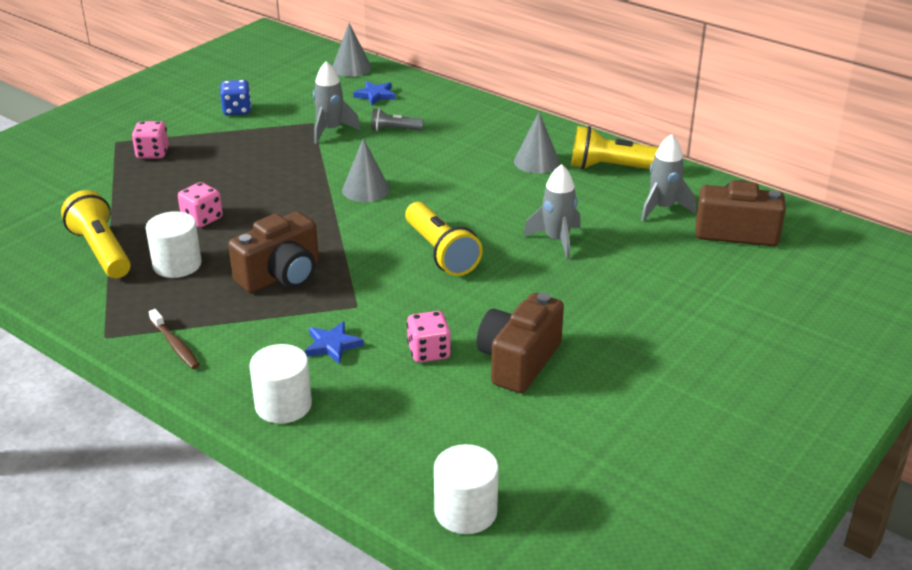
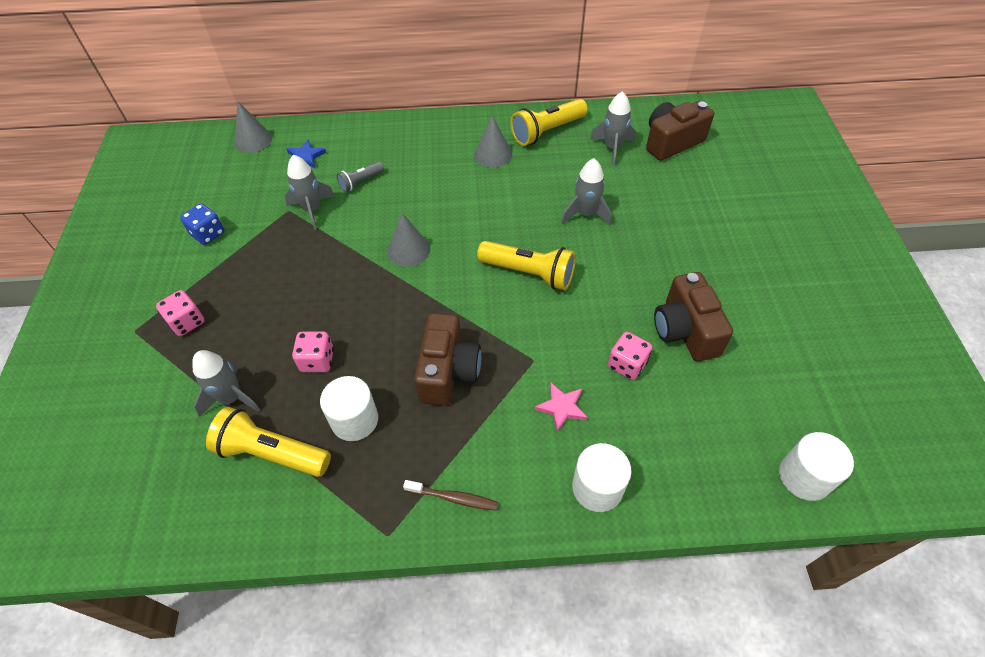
camera: 40 degrees left, 20 degrees up
(120, 208) = (231, 398): none -> grey rocket
(332, 345) = (562, 407): blue star -> pink star

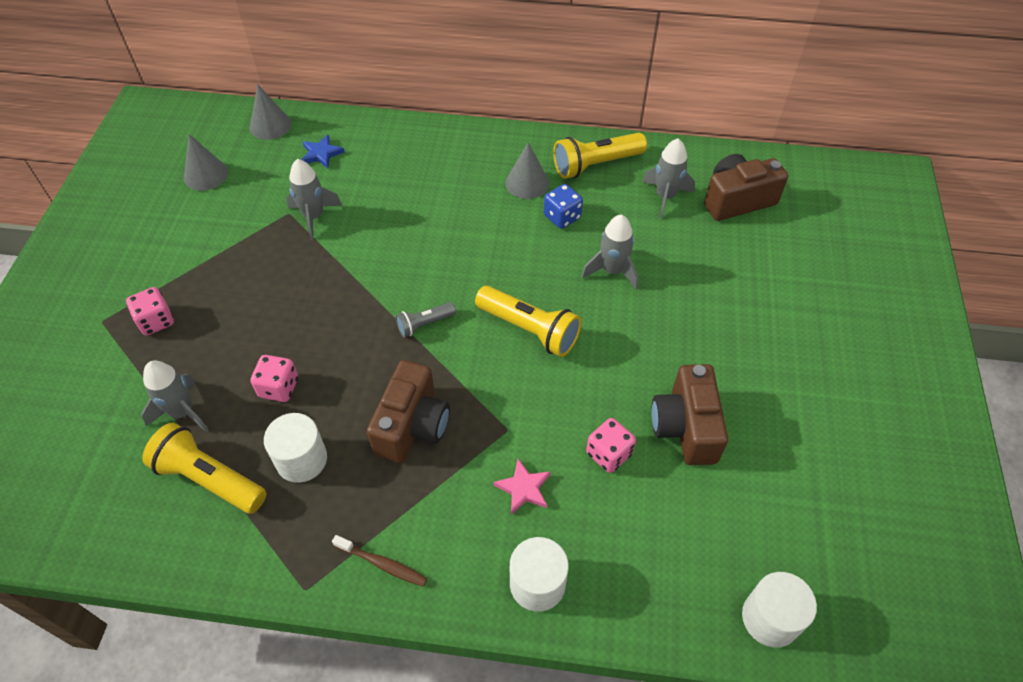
camera: 10 degrees right, 0 degrees up
(208, 234) = (199, 226): blue dice -> blue dice (562, 217)
(361, 182) = (373, 192): grey flashlight -> grey flashlight (425, 324)
(408, 250) = (405, 280): grey cone -> grey cone (206, 175)

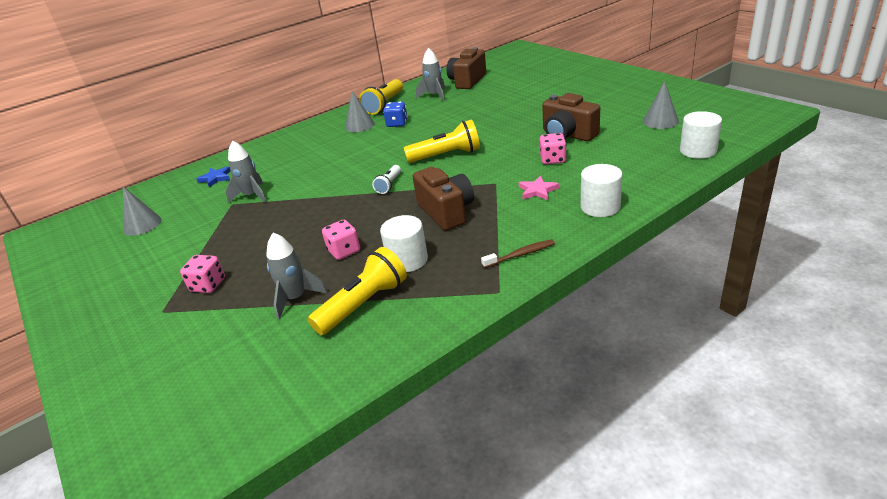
camera: 40 degrees left, 20 degrees down
(209, 479) = (363, 304): yellow flashlight -> yellow flashlight turned 150 degrees clockwise
(270, 125) = (159, 188): grey cone -> grey cone (660, 121)
(425, 324) = (389, 185): grey flashlight -> white flashlight
(612, 271) = (451, 122): grey rocket -> none

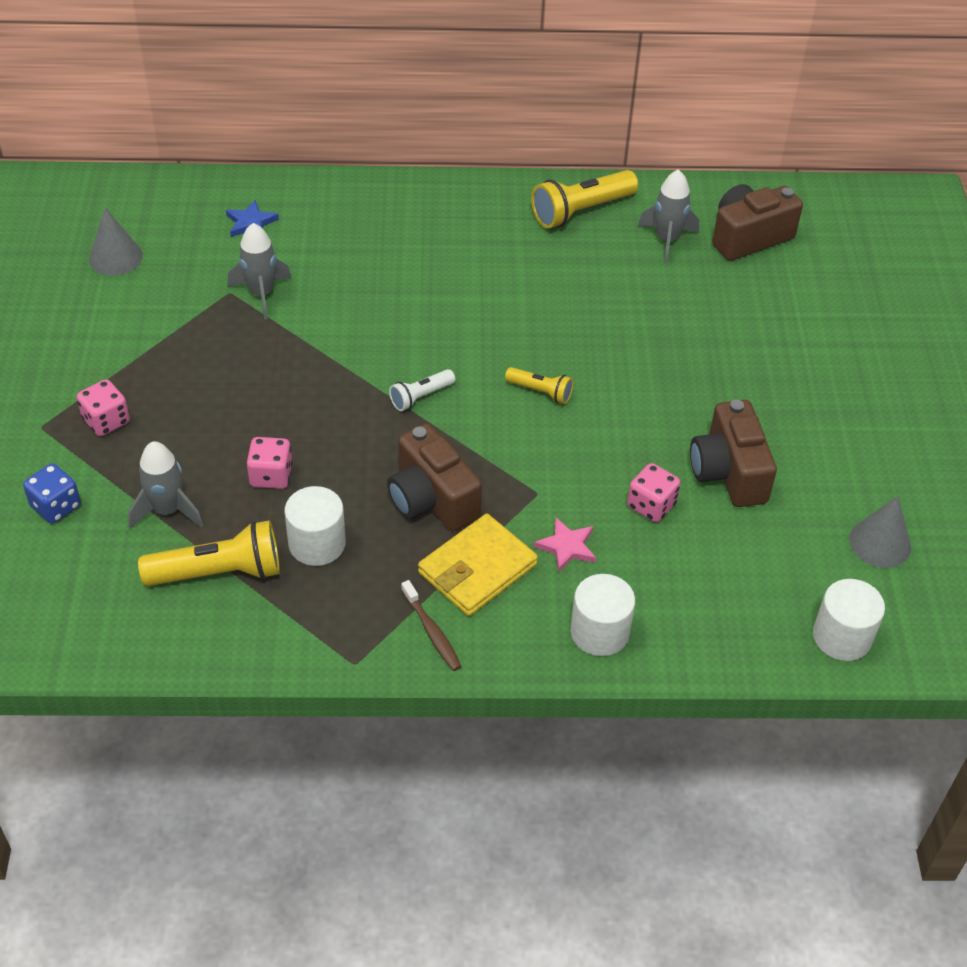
camera: 30 degrees right, 15 degrees up
(359, 125) = (505, 237): grey cone -> none
(397, 123) = (553, 271): blue dice -> blue dice (56, 506)
(446, 155) = (540, 392): yellow flashlight -> yellow flashlight, size x0.55
(446, 212) = (431, 499): brown camera -> brown camera turned 135 degrees clockwise
(507, 221) = (477, 569): none -> yellow wallet
(520, 255) = (432, 631): brown toothbrush -> brown toothbrush turned 45 degrees clockwise

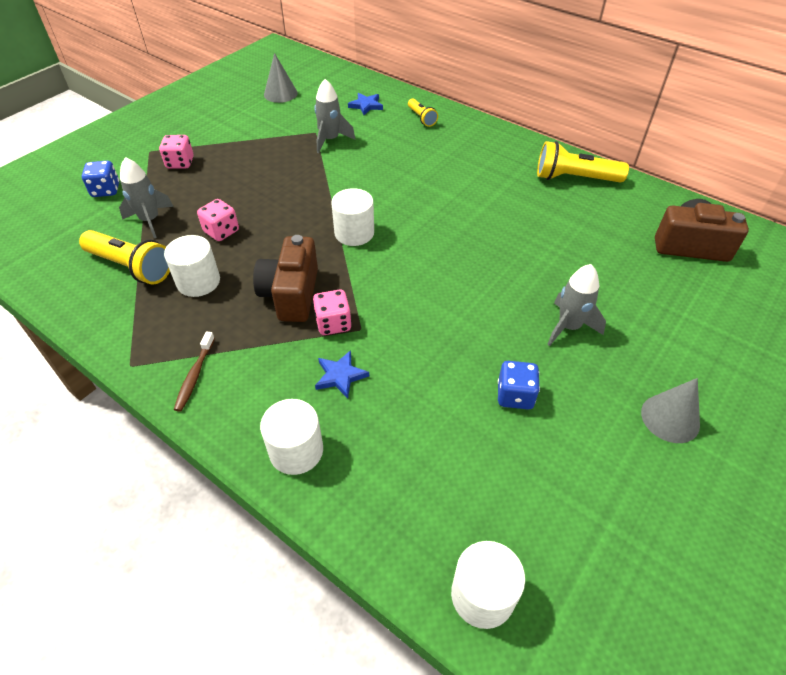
camera: 40 degrees right, 0 degrees up
(421, 397) = (354, 233): white flashlight -> white cylinder
(477, 569) = (268, 354): yellow wallet -> none
(540, 392) = (432, 268): yellow flashlight -> yellow flashlight (421, 118)
(567, 547) = (340, 376): pink star -> blue star
(651, 505) = (430, 384): pink dice -> pink dice (333, 323)
(667, 240) = (621, 220): grey rocket -> grey rocket (569, 327)
(728, 472) = (515, 395): brown camera -> blue dice
(880, 543) = (597, 534): grey cone -> grey cone (670, 418)

